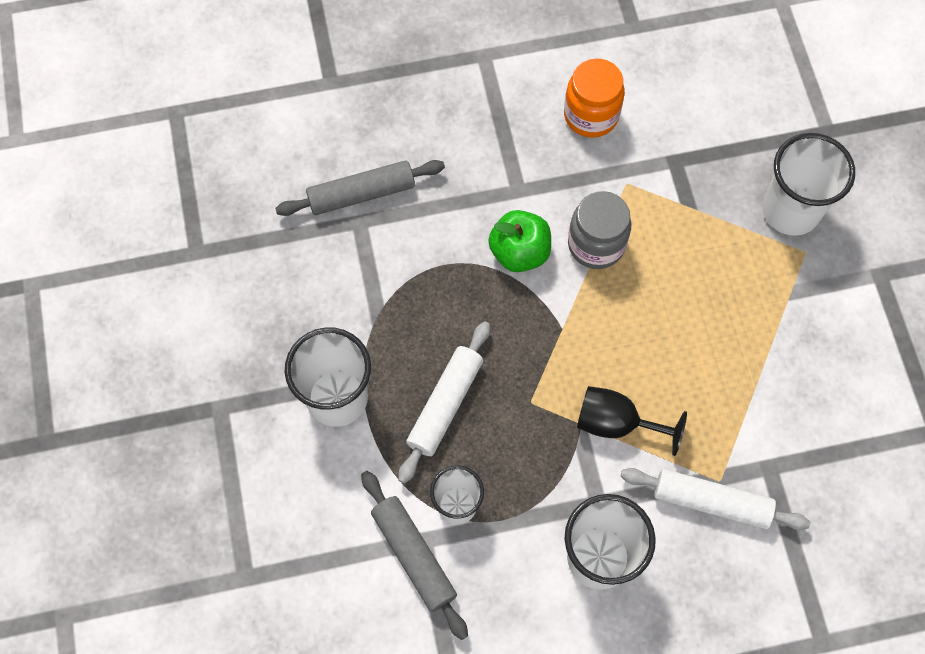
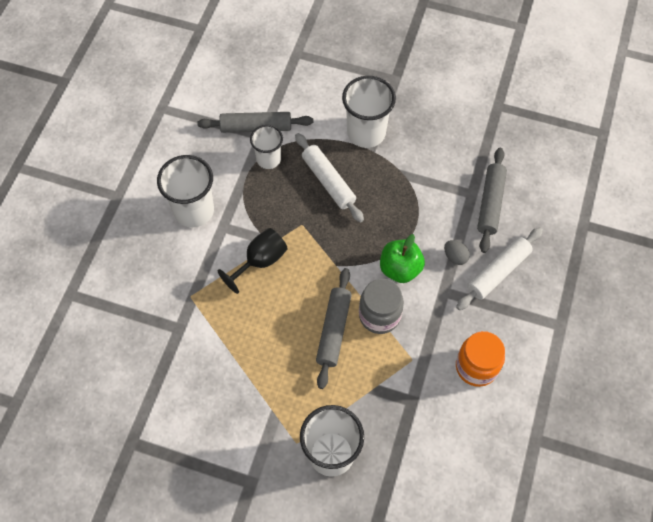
camera: 120 degrees right, 5 degrees down
(463, 199) = (455, 257): none -> grey egg
(648, 285) = (334, 330): none -> grey rolling pin
(711, 502) = (182, 284): white rolling pin -> white rolling pin (498, 272)

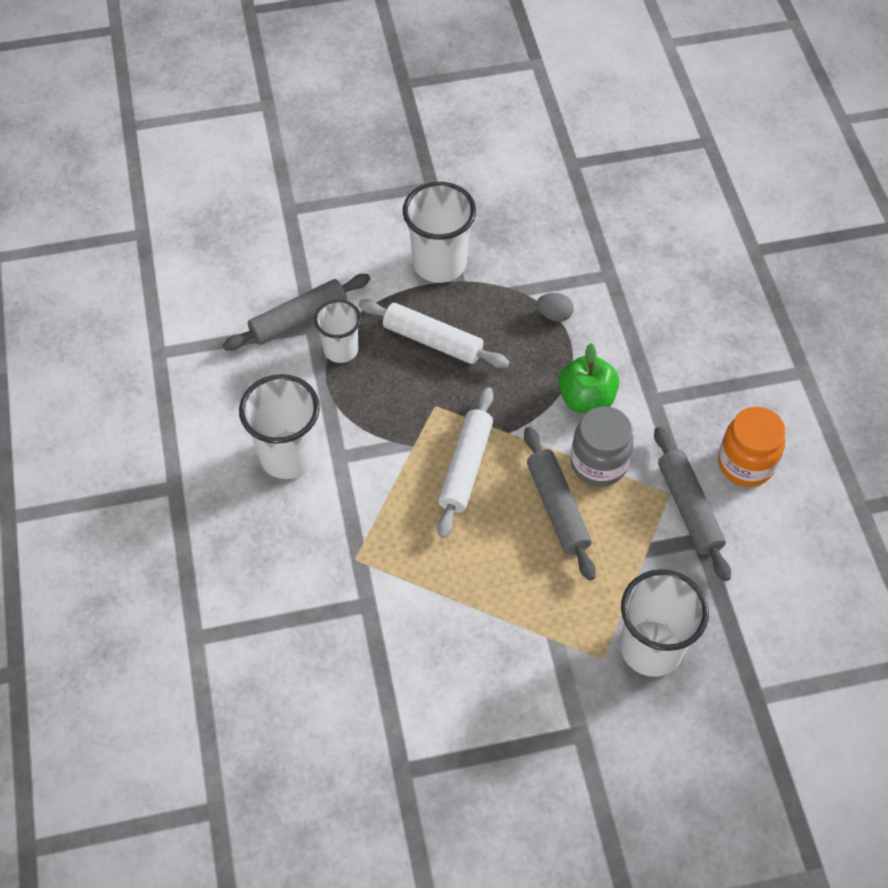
camera: 30 degrees left, 5 degrees down
(260, 261) = (414, 474): black goblet -> none
(455, 257) = (639, 354): grey egg -> grey egg (554, 315)
(490, 203) = (638, 276): grey rolling pin -> grey rolling pin (689, 508)
(498, 272) = (698, 347): white rolling pin -> white rolling pin (466, 467)

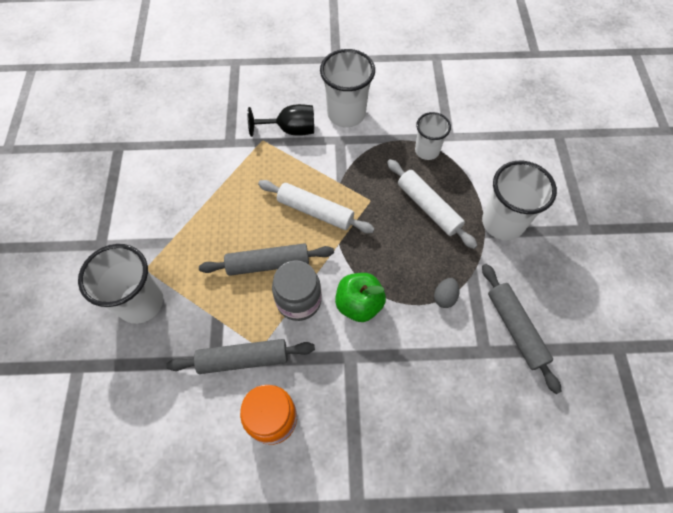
camera: 100 degrees right, 5 degrees up
(298, 319) = (456, 129): grey rolling pin -> grey rolling pin (515, 328)
(330, 524) = (291, 130): none -> black goblet
(432, 340) = (428, 207): white rolling pin -> white rolling pin turned 75 degrees counterclockwise

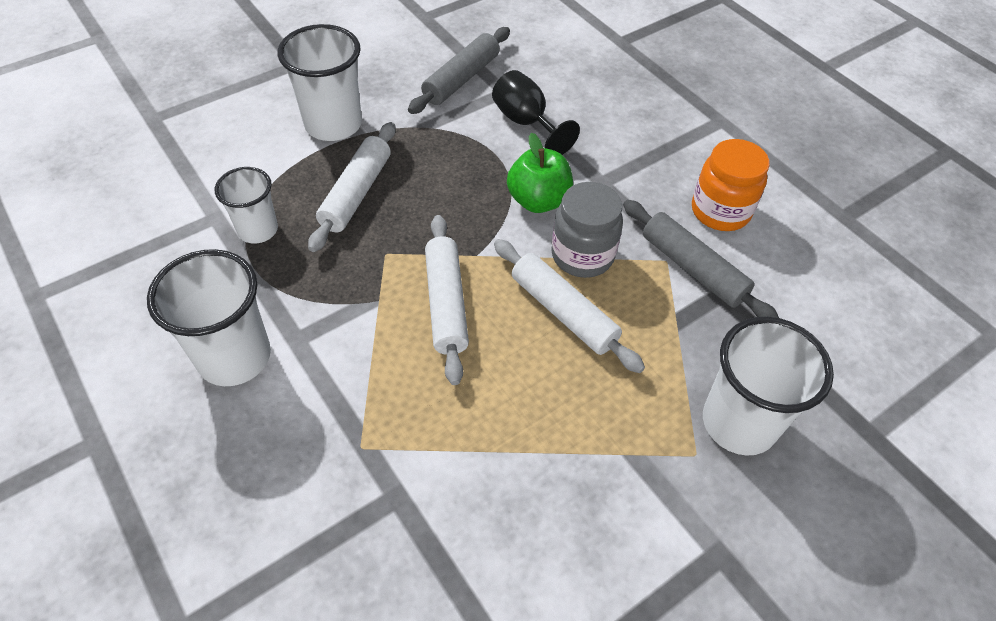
camera: 125 degrees left, 10 degrees down
(268, 264) = (563, 312): grey rolling pin -> white rolling pin
(291, 130) = (314, 417): black goblet -> black goblet (526, 123)
(444, 297) = (469, 137): grey egg -> none

